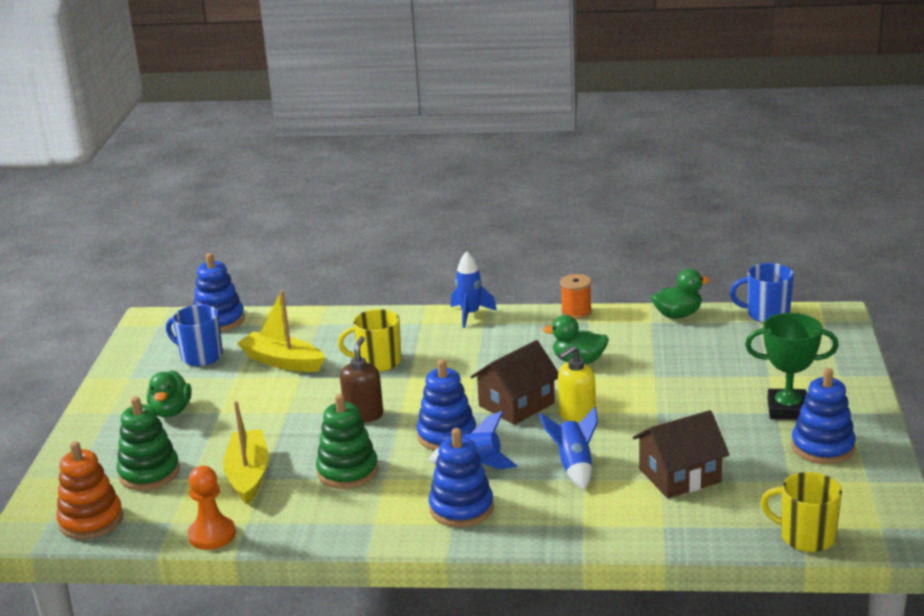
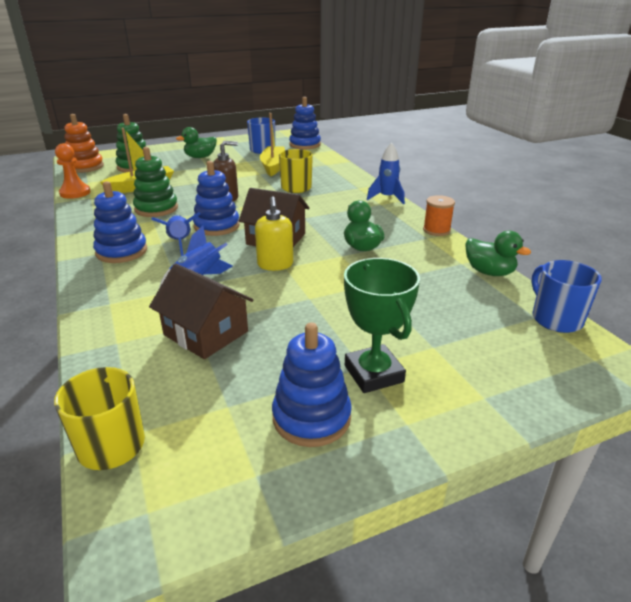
camera: 60 degrees right, 5 degrees up
(577, 416) = (275, 265): yellow soap dispenser -> yellow soap dispenser turned 120 degrees counterclockwise

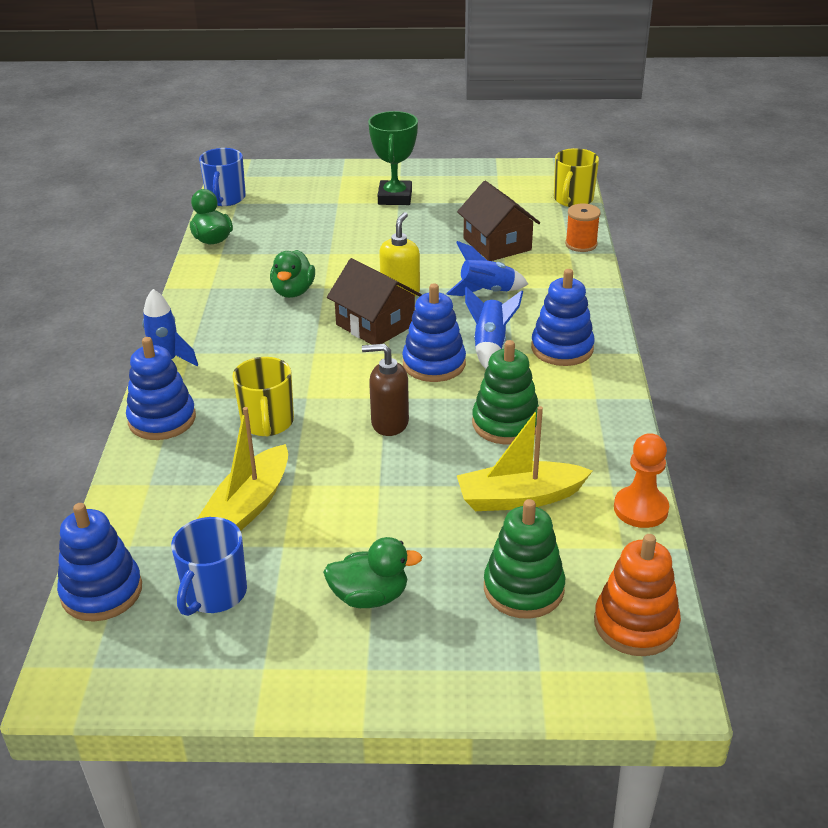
camera: 155 degrees left, 5 degrees up
(311, 417) = (452, 187): blue stacking toy -> blue stacking toy (162, 419)
(436, 230) = (186, 294): orange spool -> orange spool (581, 244)

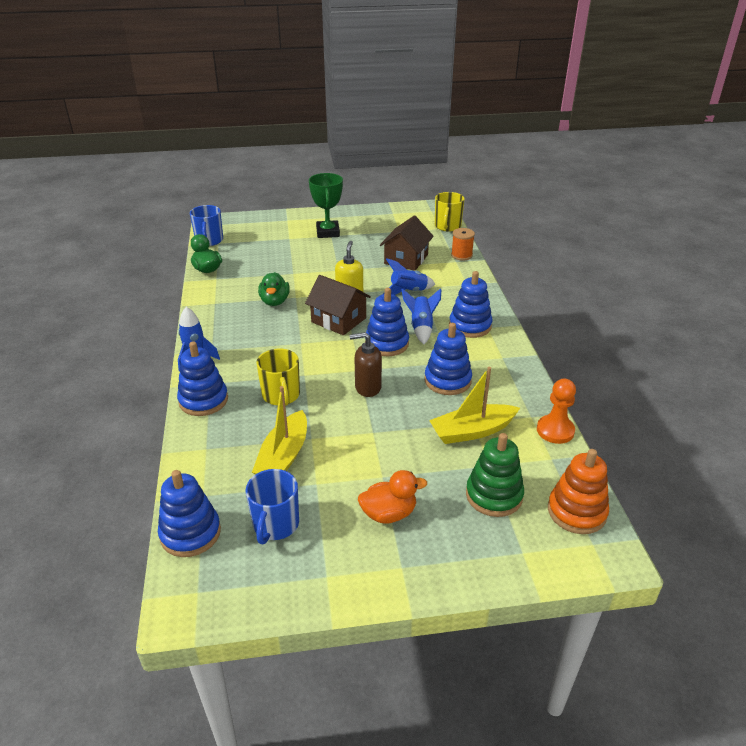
camera: 10 degrees left, 0 degrees up
(370, 596) = (389, 514): green duck -> orange duck
(497, 244) = (406, 259): brown house -> brown house turned 60 degrees clockwise
(505, 423) = (447, 380): green stacking toy -> blue stacking toy

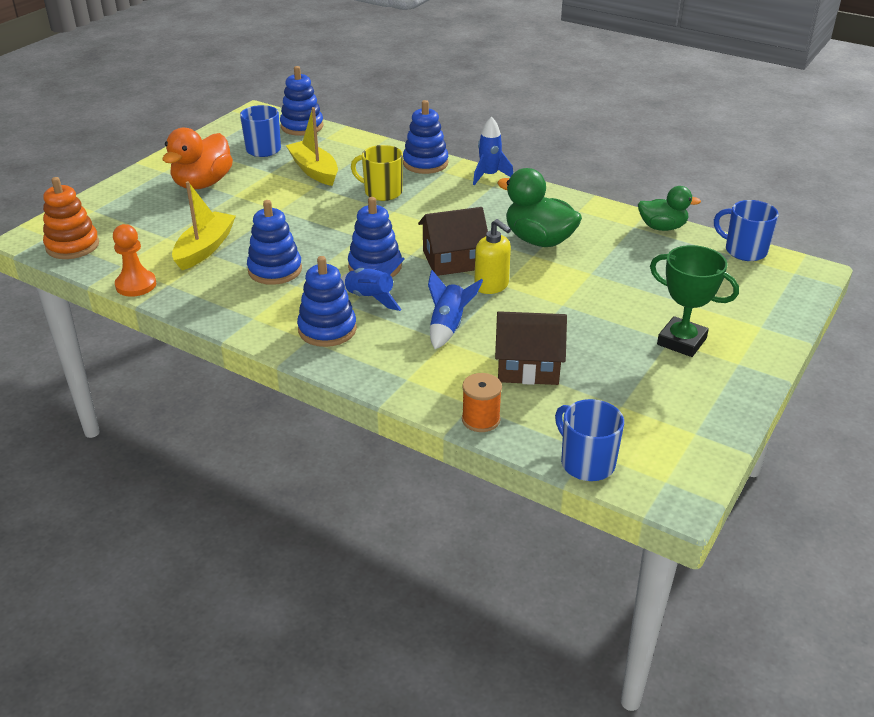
camera: 130 degrees right, 0 degrees up
(275, 301) = (539, 240): green duck -> green duck, size x1.53
(367, 387) = (330, 230): brown soap dispenser -> none
(389, 514) = (202, 184): orange duck -> orange duck, size x1.53
(406, 259) = (528, 366): brown house -> brown house turned 60 degrees counterclockwise
(447, 226) = (586, 462): yellow mug -> blue mug
(494, 495) = (143, 224): green stacking toy -> none

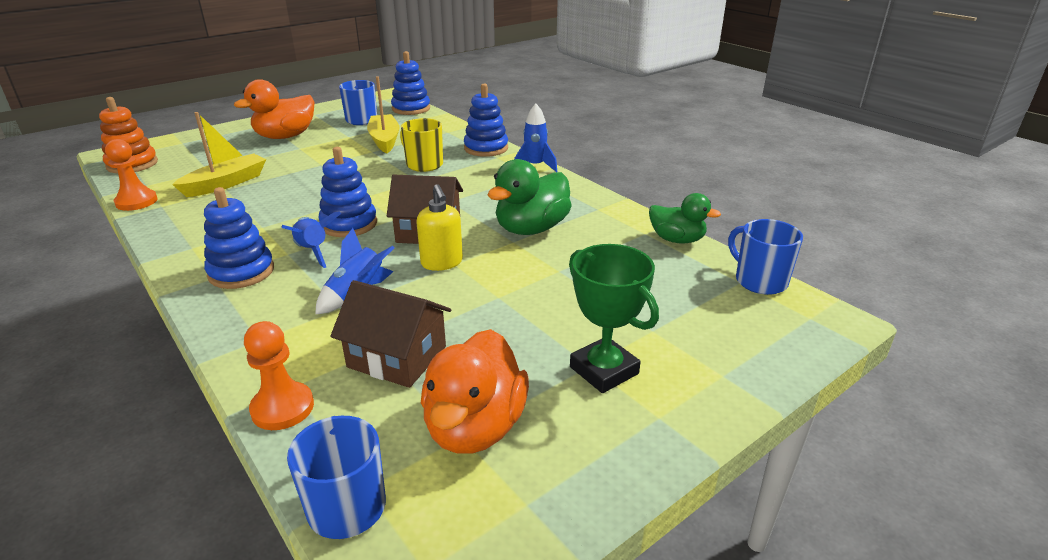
camera: 20 degrees right, 5 degrees down
(275, 270) = (260, 210): blue stacking toy -> none
(481, 419) = (282, 408): orange spool -> orange pawn
(539, 240) = (531, 229): green duck -> green duck turned 105 degrees counterclockwise
(626, 398) = (475, 427): none -> orange duck

